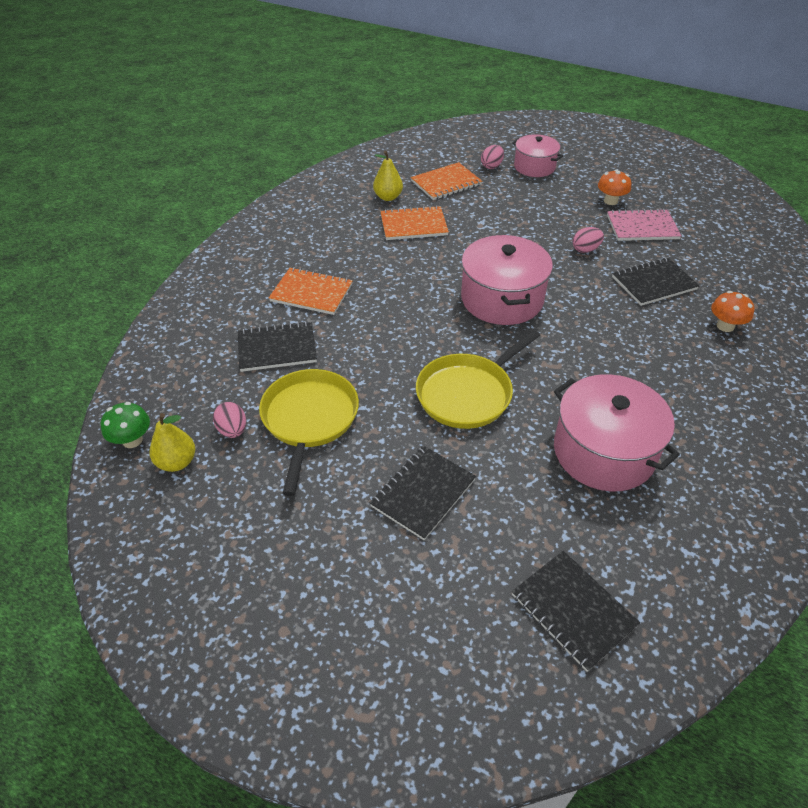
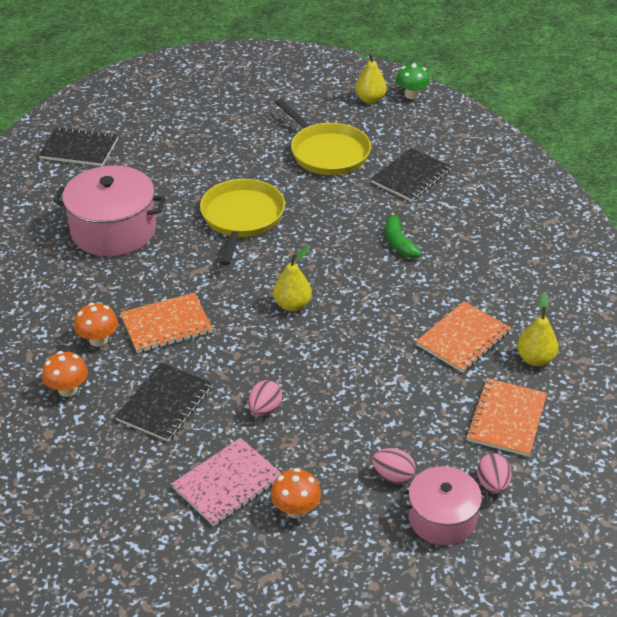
camera: 140 degrees right, 5 degrees down
(232, 430) = (364, 125): pink egg -> pink egg (393, 476)
(311, 293) = (450, 225): orange notebook -> orange notebook (166, 325)
(367, 301) = (399, 242): none -> green banana
(423, 493) = (211, 154): black notebook -> none
(502, 299) = (292, 305): pink pot -> yellow pear
(680, 350) = (98, 340): none -> orange mushroom

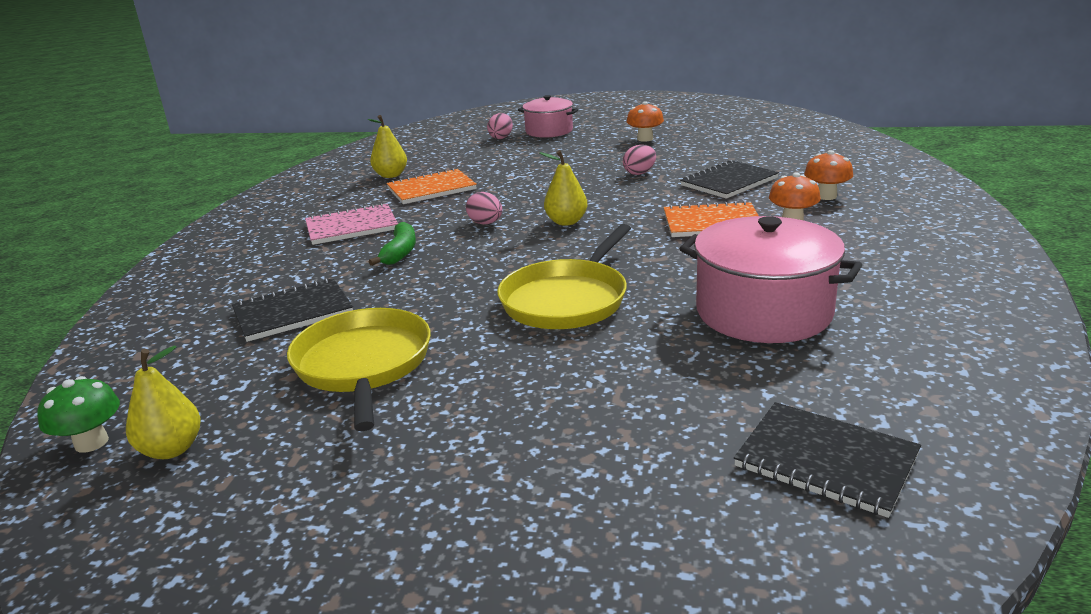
camera: 155 degrees left, 15 degrees down
(227, 483) = (690, 149): pink notebook -> pink notebook (351, 227)
(393, 476) = (565, 144): pink egg -> pink egg (486, 223)
(506, 419) = (455, 156): orange notebook -> none

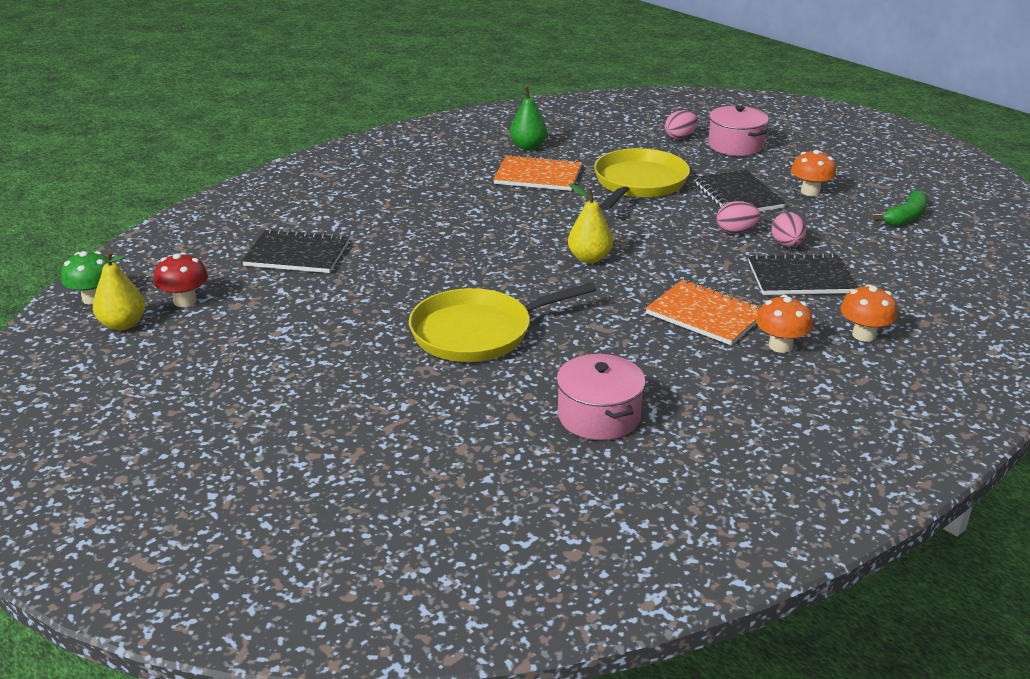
camera: 35 degrees right, 5 degrees up
(222, 396) = (185, 301): none -> red mushroom
(351, 227) = (429, 191): pink notebook -> none
(363, 364) = (284, 318): yellow pan -> yellow pan (638, 183)
(391, 175) = (528, 147): yellow pear -> green pear
(400, 252) = (428, 232): green banana -> green banana (905, 217)
(486, 223) = (527, 231): pink egg -> pink egg (787, 245)
(763, 312) = (599, 416): pink pot -> pink pot, size x0.63
(826, 460) = (442, 541): black notebook -> black notebook (738, 195)

